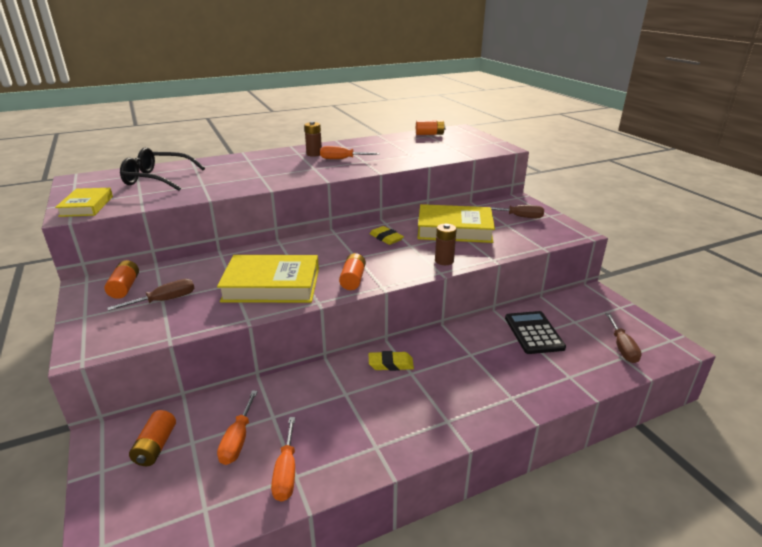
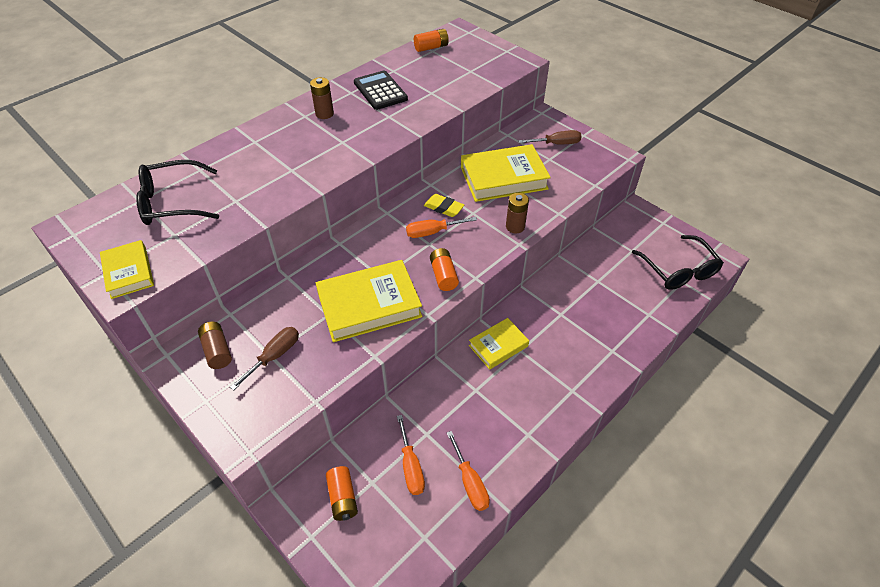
camera: 20 degrees left, 20 degrees up
(125, 287) = (217, 351): orange battery -> brown battery
(342, 159) = (362, 117): orange screwdriver -> orange screwdriver (432, 232)
(391, 364) = (498, 346): yellow eraser -> yellow book
(534, 333) = (603, 274): black calculator -> black calculator (380, 91)
(622, 348) = (679, 270): brown screwdriver -> black glasses

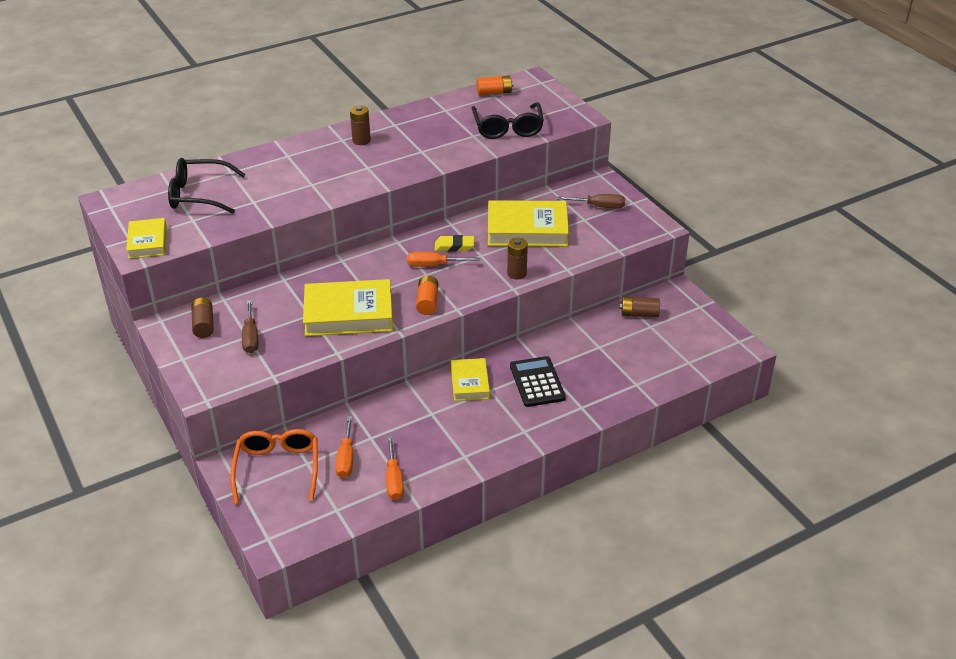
camera: 15 degrees right, 10 degrees down
(274, 356) = (251, 337): brown screwdriver -> brown screwdriver turned 120 degrees clockwise
(343, 498) = (277, 468): orange battery -> orange glasses
(380, 91) = (424, 127): black calculator -> black calculator (537, 382)
(443, 208) = (454, 246): yellow eraser -> yellow eraser turned 45 degrees counterclockwise
(498, 346) = (470, 383): yellow book -> yellow book turned 75 degrees counterclockwise
(616, 240) = (639, 314): none -> brown battery
(679, 270) = (690, 352): black glasses -> black glasses (508, 128)

